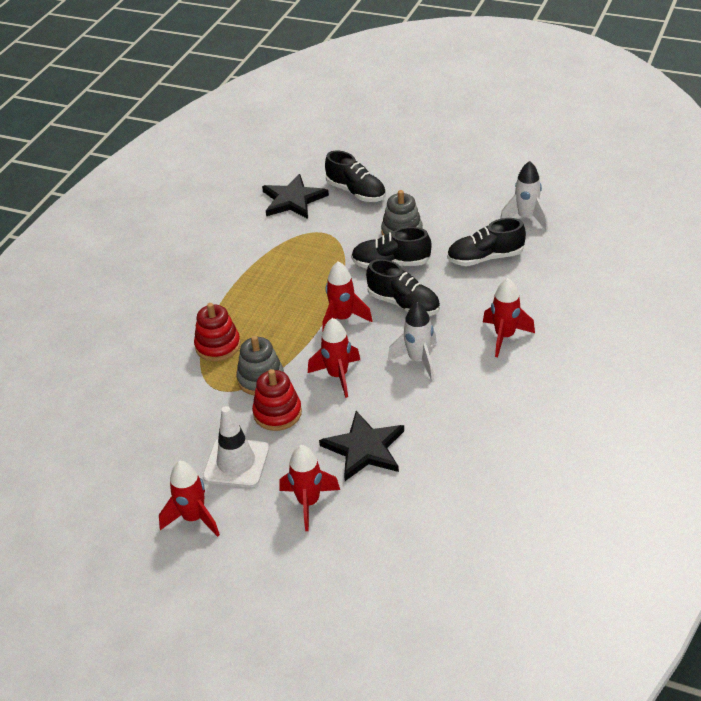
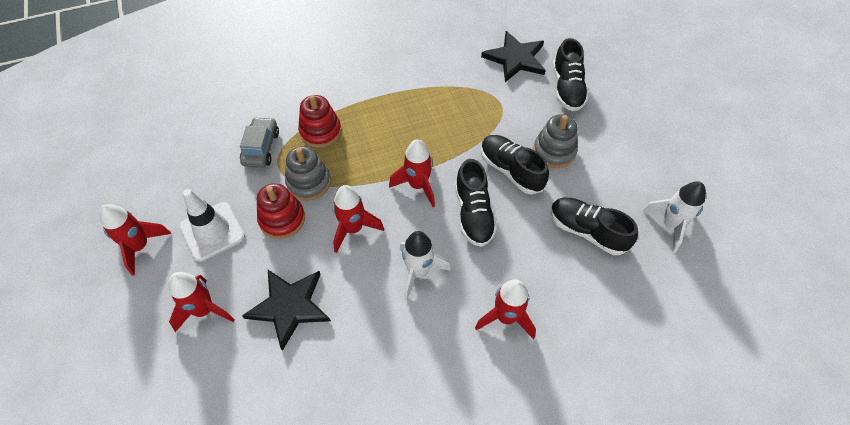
camera: 45 degrees right, 15 degrees up
(187, 390) = (261, 148): none -> grey car

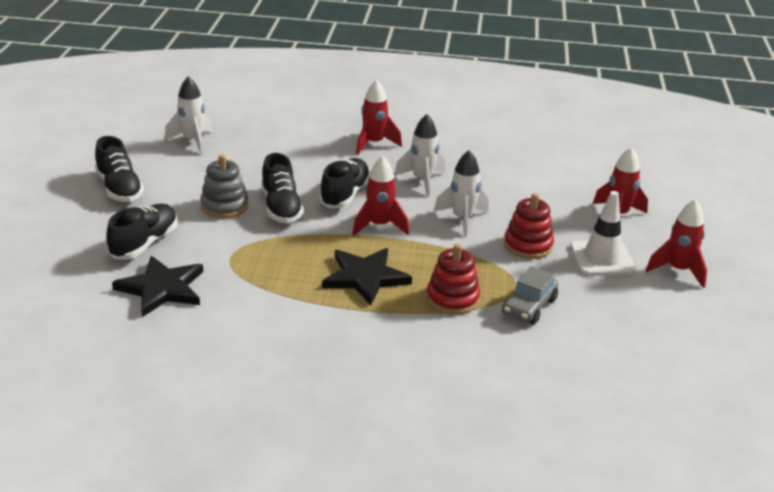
camera: 155 degrees left, 25 degrees down
(289, 306) = (542, 196): black star -> black star (365, 277)
(308, 182) = (488, 262): grey stacking toy -> none
(353, 229) = (462, 219): red rocket -> white rocket
(587, 231) = (262, 158): black shoe -> black shoe (119, 188)

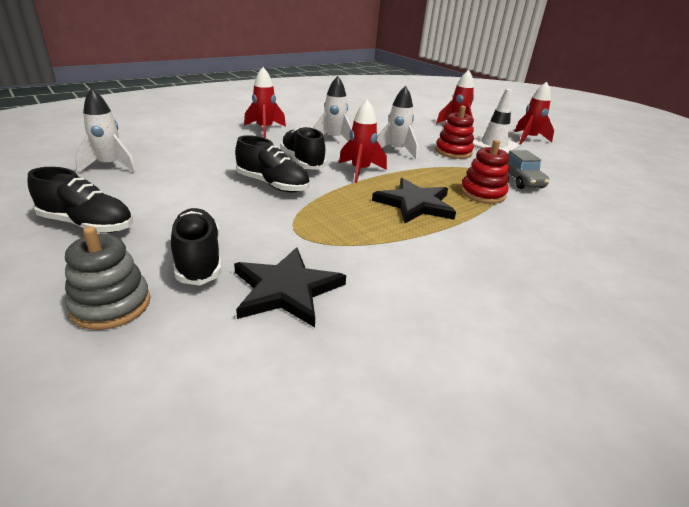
camera: 45 degrees left, 0 degrees up
(224, 206) = (224, 200): grey stacking toy -> grey stacking toy (111, 305)

